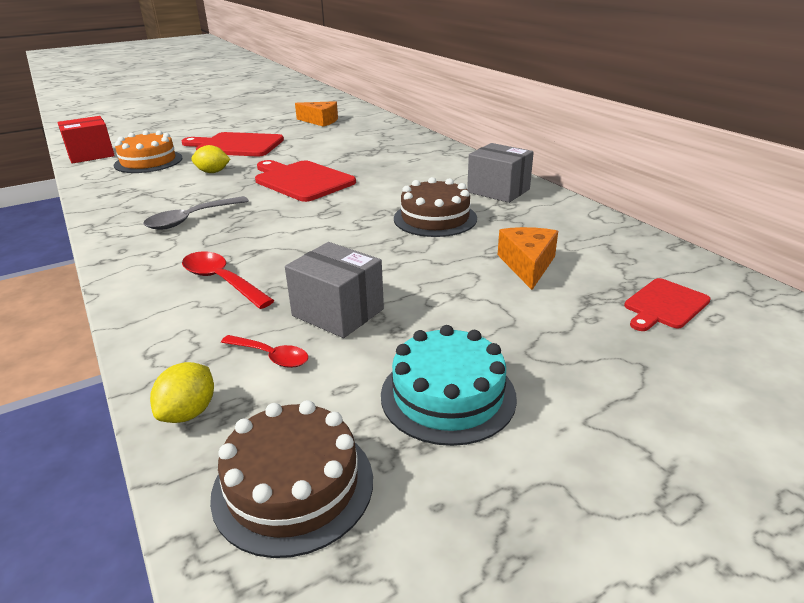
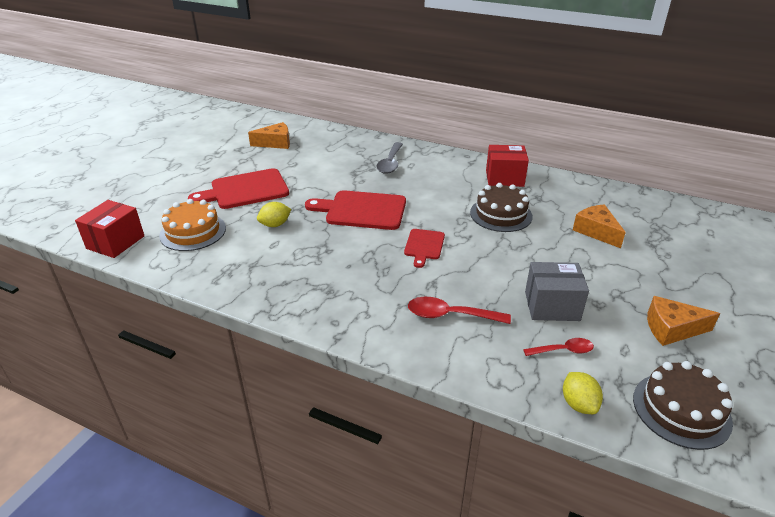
camera: 35 degrees left, 5 degrees up
(191, 219) = (339, 275): grey spoon -> grey spoon (390, 163)
(448, 395) = (671, 329): turquoise cake -> orange cheese
(498, 191) = (504, 178): grey box -> red box
(664, 305) = (684, 233): red cutting board -> red cutting board (424, 246)

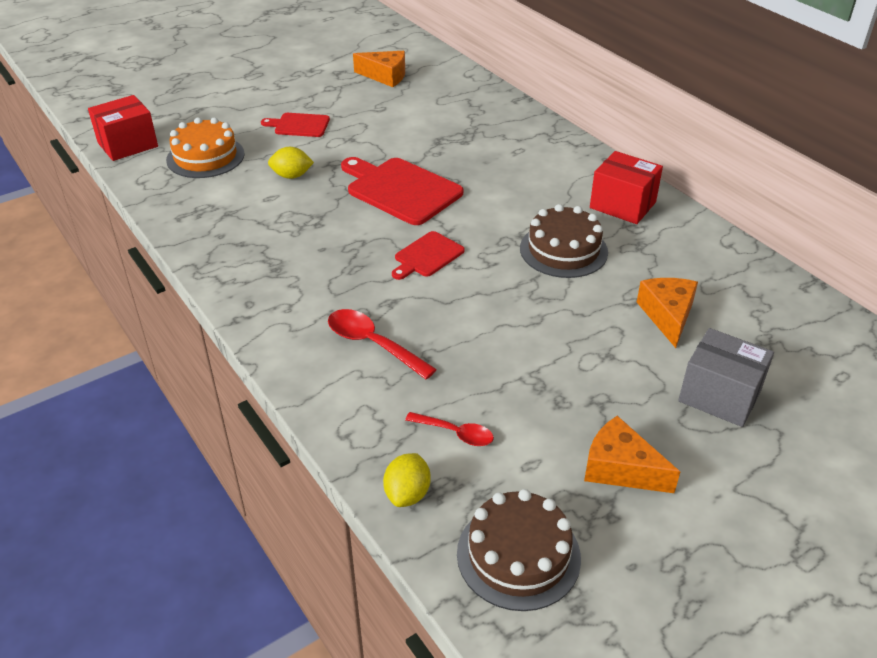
camera: 30 degrees right, 5 degrees up
(245, 190) = (299, 125): red cutting board -> red cutting board, size x0.56
(390, 163) = (495, 141): grey spoon -> none
(552, 306) = (500, 381): grey box -> grey box (719, 396)

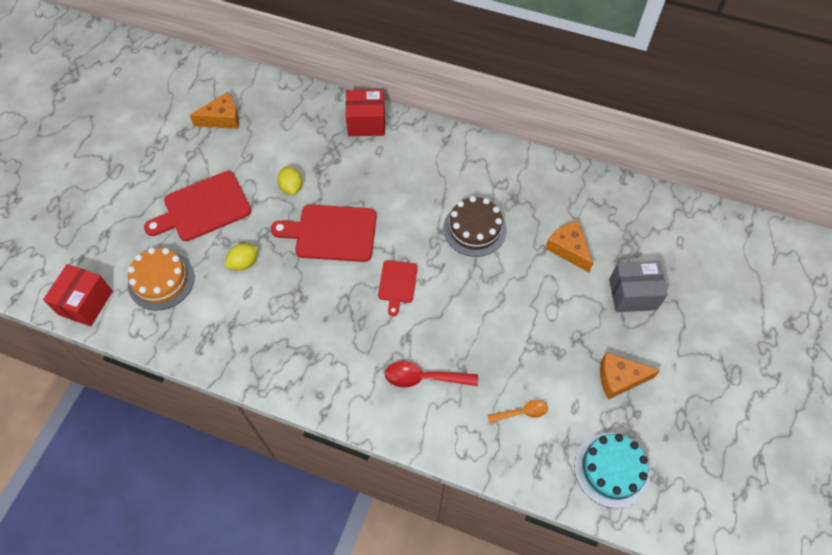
camera: 35 degrees left, 20 degrees up
(299, 125) = (203, 208): red cutting board -> red cutting board, size x1.79
(407, 494) = (529, 471): yellow lemon -> yellow lemon (291, 187)
(456, 433) = (522, 412): red spoon -> orange spoon
(518, 555) = (611, 469): brown cake -> turquoise cake
(622, 205) = (480, 167): red box -> red box (366, 123)

